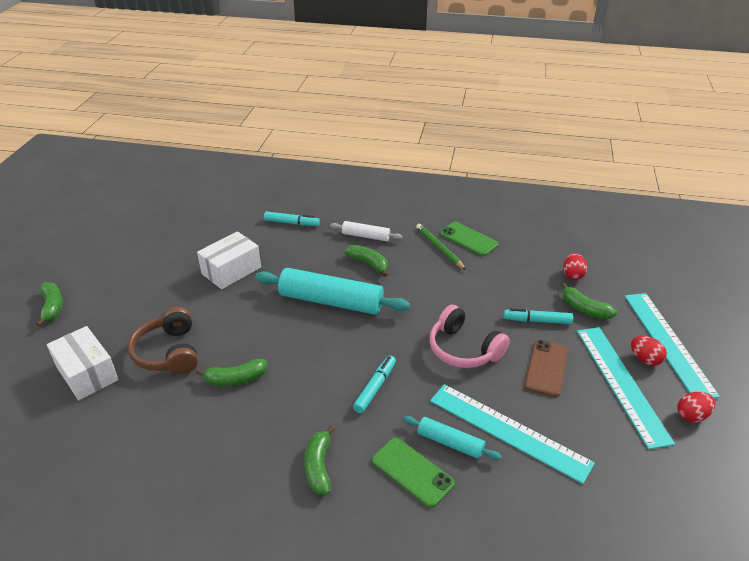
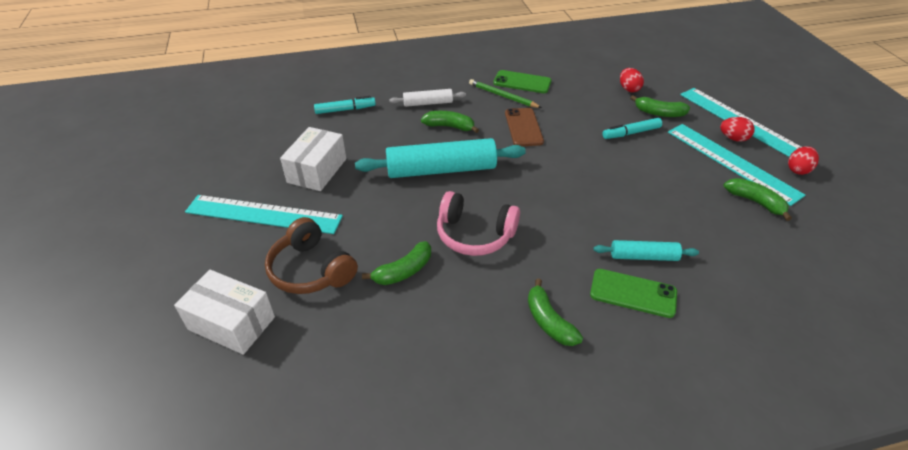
camera: 25 degrees left, 5 degrees up
(52, 307) = (131, 268): green banana -> green banana (755, 202)
(375, 388) = (543, 233): turquoise marker -> none
(463, 349) = (591, 175): pink headphones -> pink headphones (474, 235)
(508, 431) = (681, 229): turquoise ruler -> turquoise ruler (263, 214)
(546, 368) = (668, 168): brown phone -> brown phone (523, 127)

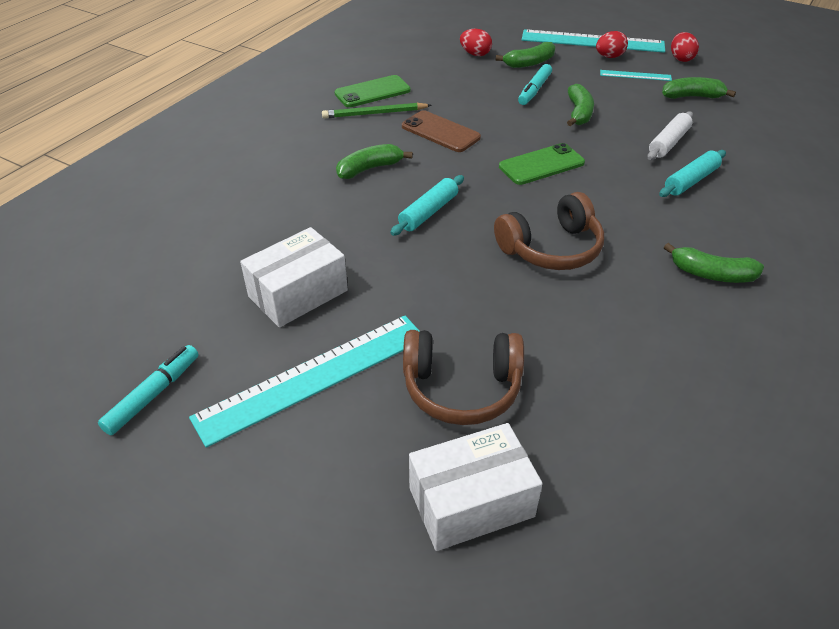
camera: 45 degrees left, 0 degrees up
(317, 170) = (298, 293): white box -> white box turned 75 degrees clockwise
(345, 110) = (222, 214): turquoise marker -> turquoise marker (153, 395)
(403, 271) = (546, 322): green banana -> green banana (578, 113)
(428, 103) = (309, 158): white rolling pin -> white rolling pin (668, 143)
(441, 170) = (428, 212): turquoise rolling pin -> turquoise rolling pin, size x0.52
(474, 235) = (551, 248): pink headphones -> brown headphones
(633, 293) = (726, 212): green phone -> green phone (541, 165)
(731, 162) = (635, 75): turquoise ruler -> turquoise ruler, size x0.46

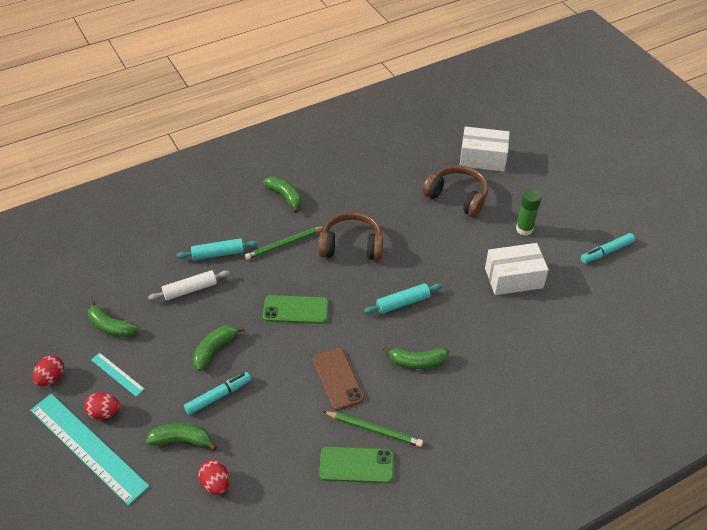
camera: 150 degrees left, 5 degrees up
(313, 377) = (524, 229): turquoise ruler -> green glue stick
(633, 218) = (284, 244): none -> green pencil

